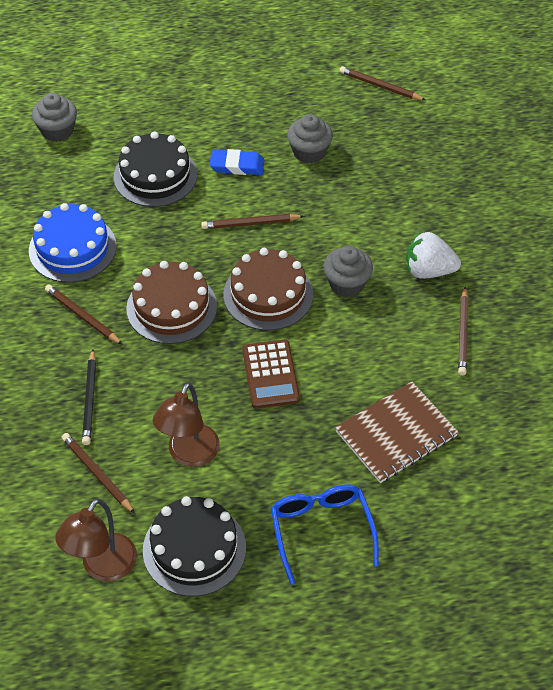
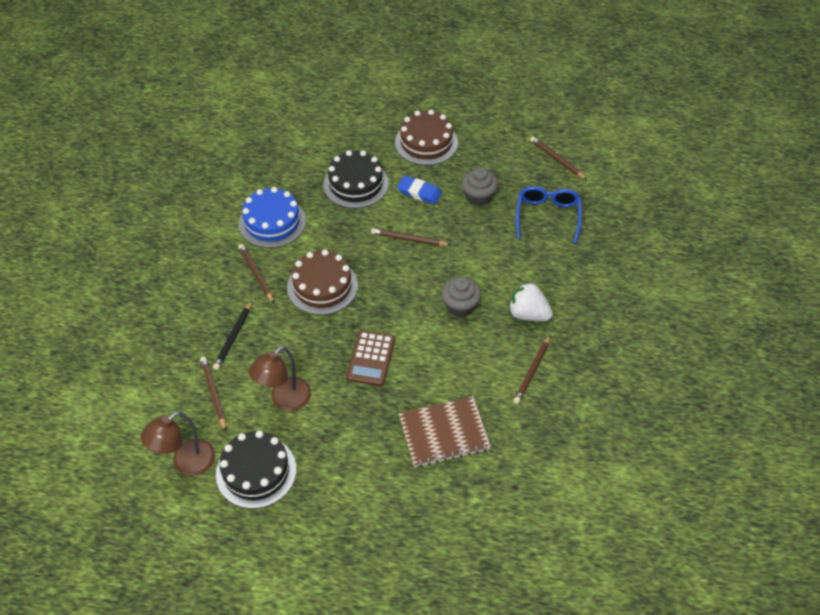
camera: 20 degrees right, 0 degrees up
(57, 130) = (301, 132): grey cupcake -> none
(268, 294) = (397, 297): brown cake -> brown cake (426, 142)
(321, 531) = (354, 489): blue glasses -> blue glasses (547, 217)

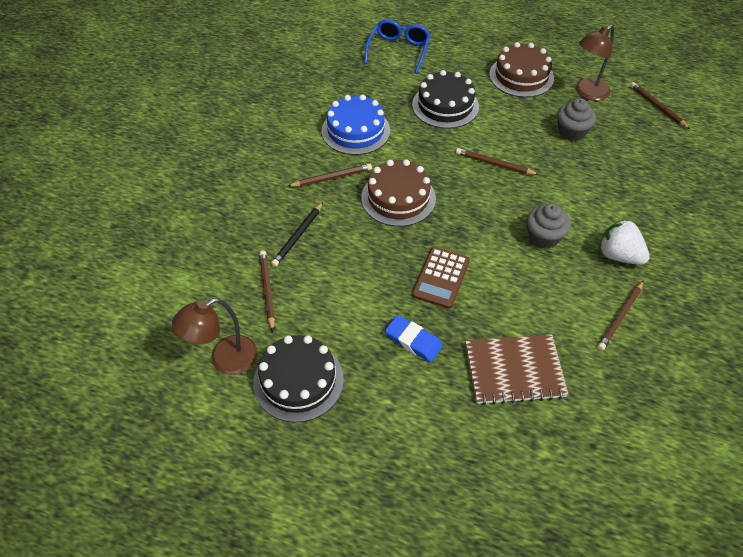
camera: 10 degrees right, 0 degrees up
(256, 274) = (331, 178): brown pencil -> brown pencil turned 90 degrees clockwise
(284, 400) = (341, 308): brown lamp -> brown lamp (587, 93)
(419, 192) = (509, 121): blue eraser -> blue eraser (413, 341)
(547, 217) = (645, 160): blue glasses -> blue glasses (398, 51)

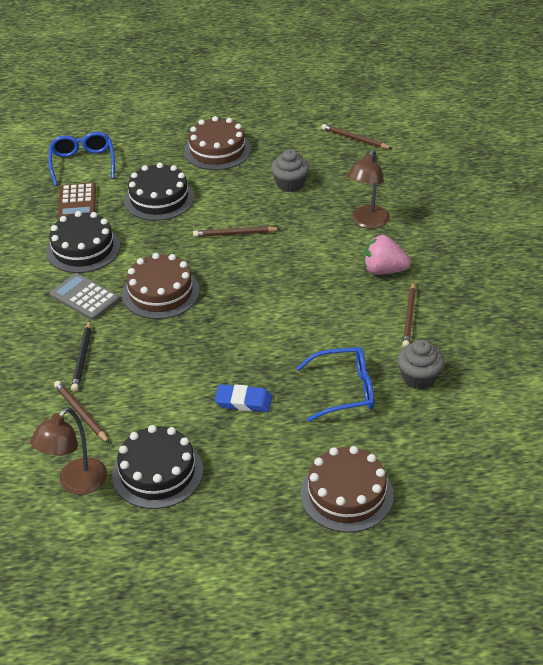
camera: 25 degrees left, 10 degrees down
(331, 178) = (84, 297): brown pencil -> grey calculator
(355, 130) = (83, 249): blue cake -> black cake
(441, 278) = (239, 343): brown calculator -> brown calculator (77, 203)
(459, 489) = (346, 494): none -> brown cake
(514, 371) = (344, 390): brown notebook -> blue glasses
(544, 237) = (312, 278): grey cupcake -> grey cupcake (419, 377)
(587, 93) = (286, 146): brown lamp -> brown lamp (367, 222)
(618, 255) = (383, 270): white strawberry -> pink strawberry

